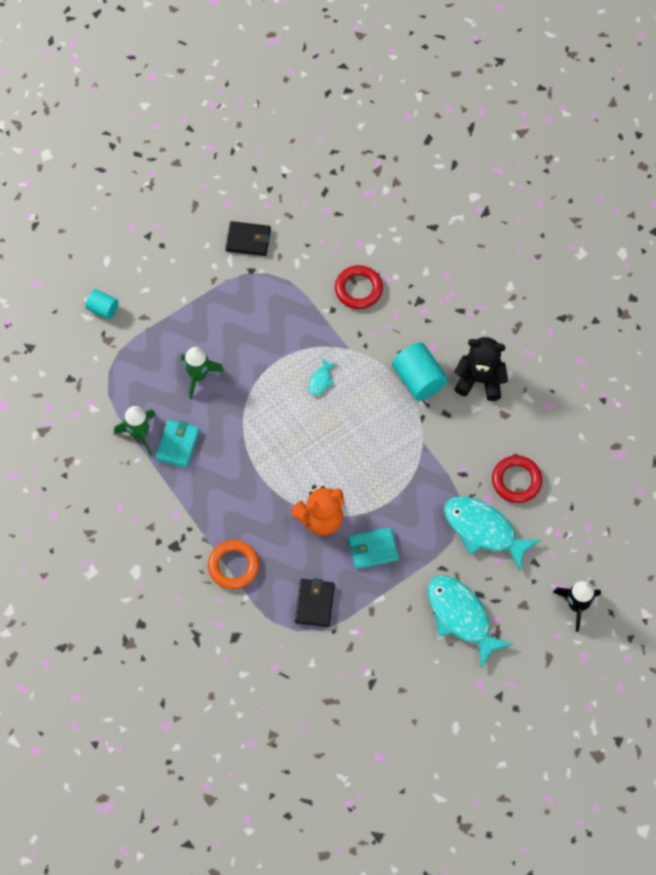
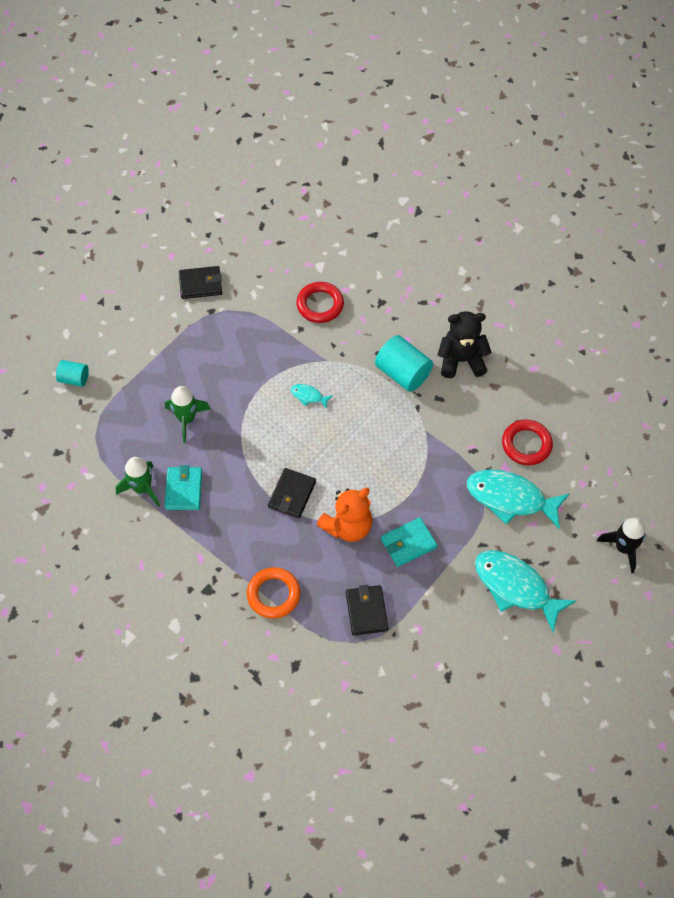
camera: 15 degrees left, 5 degrees down
(277, 474) = (292, 494): none -> black wallet
(320, 380) = (308, 396): turquoise fish -> turquoise fish turned 105 degrees clockwise

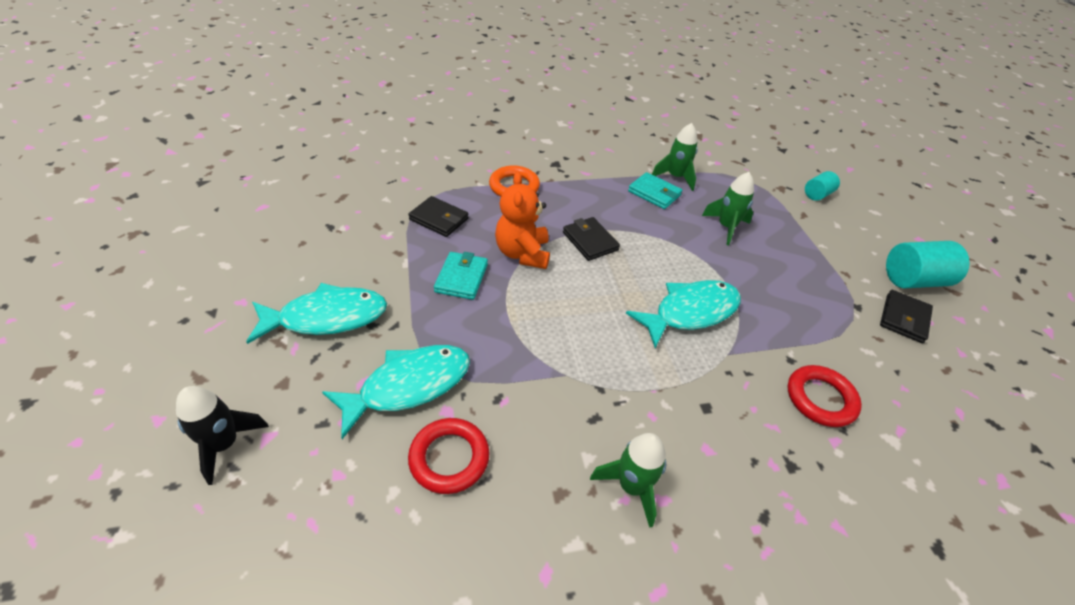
camera: 125 degrees right, 15 degrees down
(308, 396) = (690, 312): turquoise fish -> turquoise fish, size x2.30
(403, 373) = (659, 409): turquoise cylinder -> turquoise cylinder (913, 280)
(461, 360) = (631, 486): black teddy bear -> green rocket

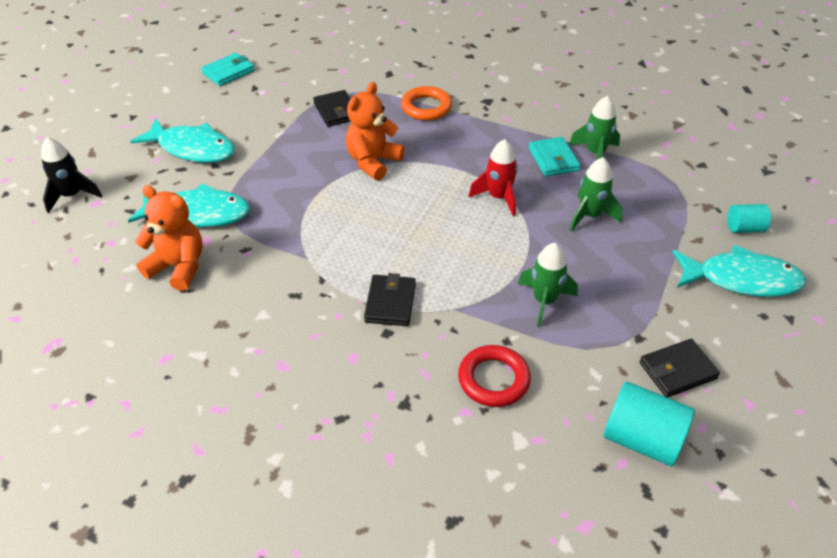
camera: 40 degrees right, 0 degrees up
(449, 458) = (178, 267): red ring -> orange teddy bear
(461, 278) = (307, 160): turquoise wallet -> turquoise wallet (228, 72)
(590, 241) = (440, 175): black wallet -> black wallet (390, 303)
(631, 486) = (271, 346): green rocket -> green rocket (544, 301)
(652, 241) = (498, 197): none -> red rocket
(690, 312) = (461, 265): turquoise fish -> turquoise fish (741, 279)
(913, 280) = (744, 348): turquoise cylinder -> turquoise cylinder (642, 439)

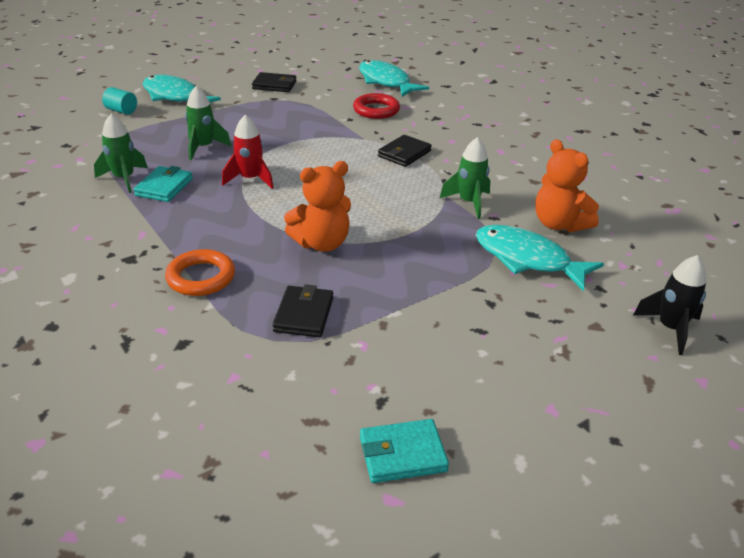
camera: 150 degrees left, 10 degrees down
(193, 149) = (510, 334): turquoise fish -> turquoise fish (386, 82)
(544, 301) = (303, 124): green rocket -> green rocket (469, 203)
(642, 439) = (328, 77): turquoise cylinder -> none

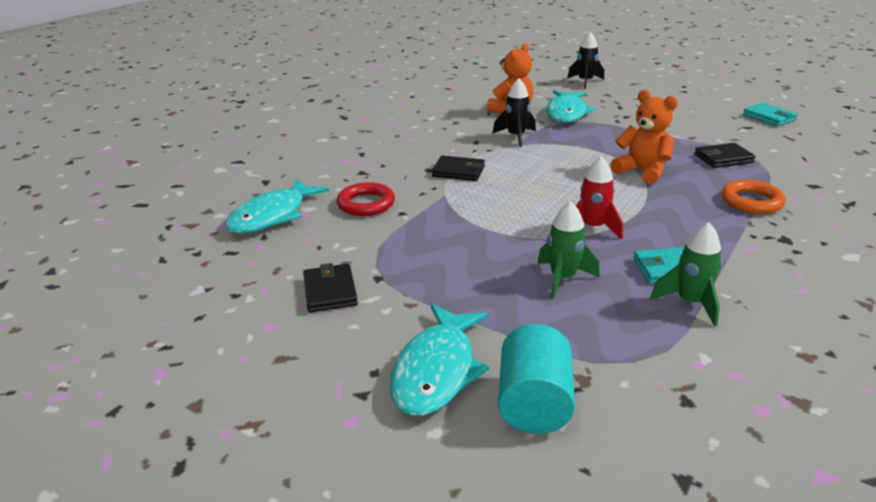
camera: 110 degrees left, 5 degrees down
(121, 111) = (534, 403): turquoise cylinder -> turquoise cylinder, size x1.72
(469, 203) = (516, 136): green rocket -> black rocket

